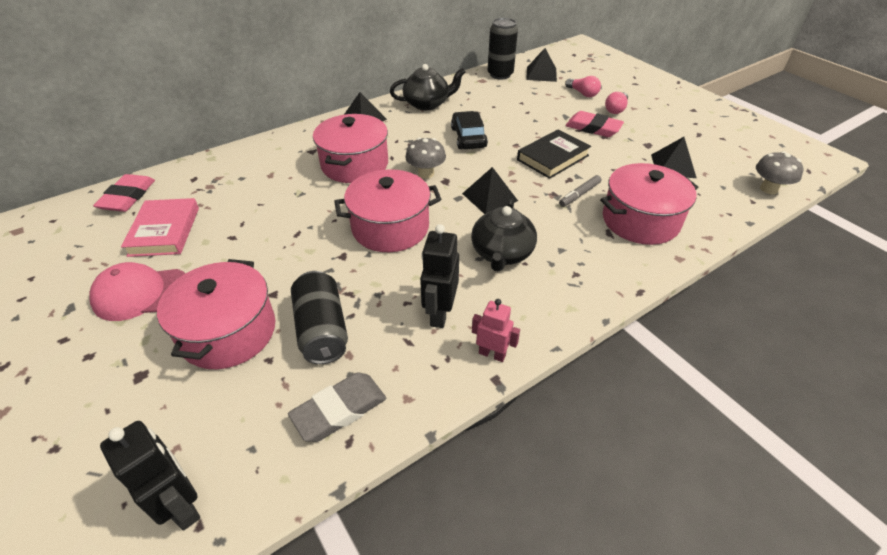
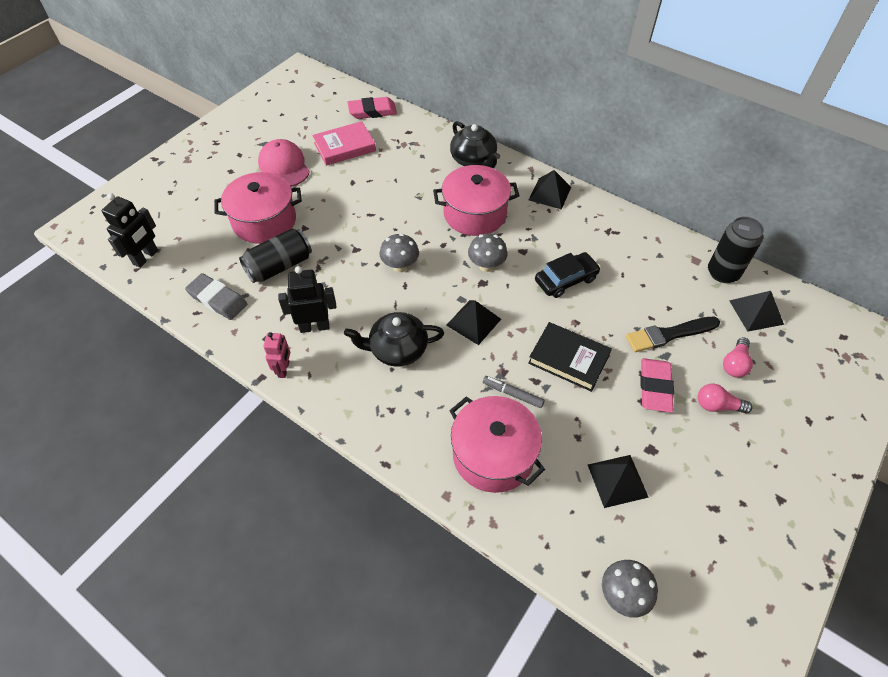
camera: 70 degrees right, 10 degrees up
(390, 227) = (400, 266): pink pot -> grey mushroom
(427, 104) = (610, 229): black teapot -> black teapot (473, 160)
(546, 109) = (669, 334): none -> black brush

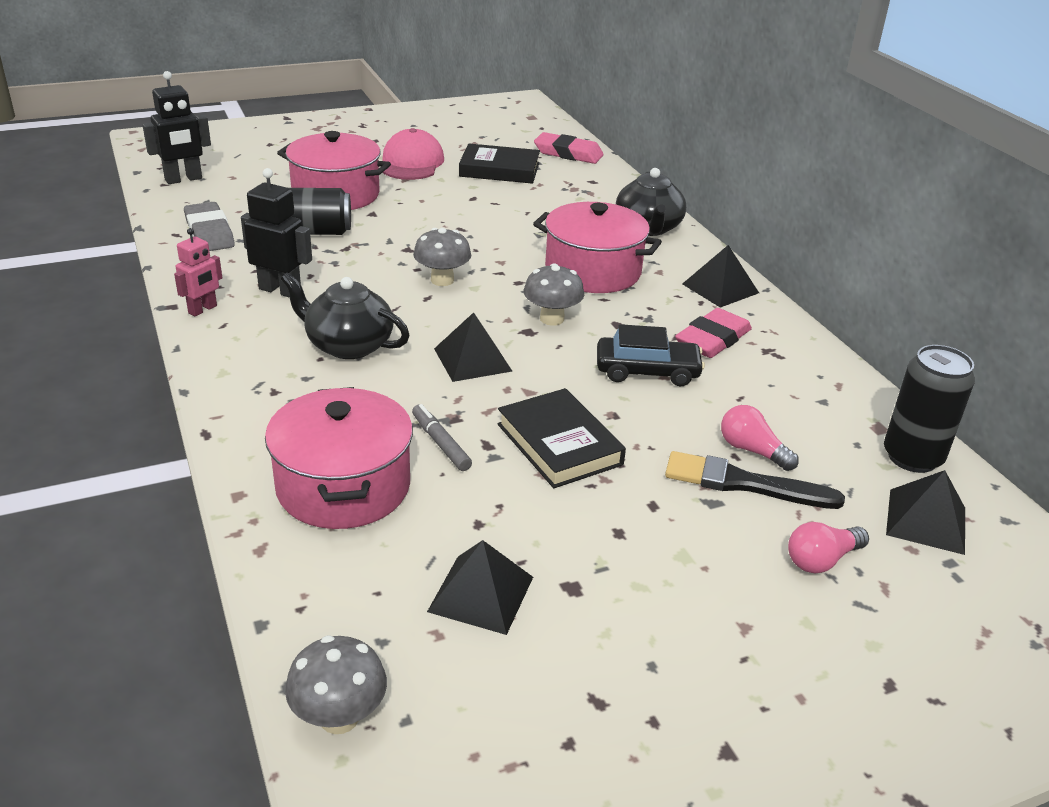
camera: 30 degrees right, 20 degrees down
(345, 147) = (499, 169): pink book -> black book
(655, 387) = (656, 527): pink eraser -> pink eraser (712, 339)
(717, 405) = (737, 591): pink light bulb -> pink light bulb (752, 450)

